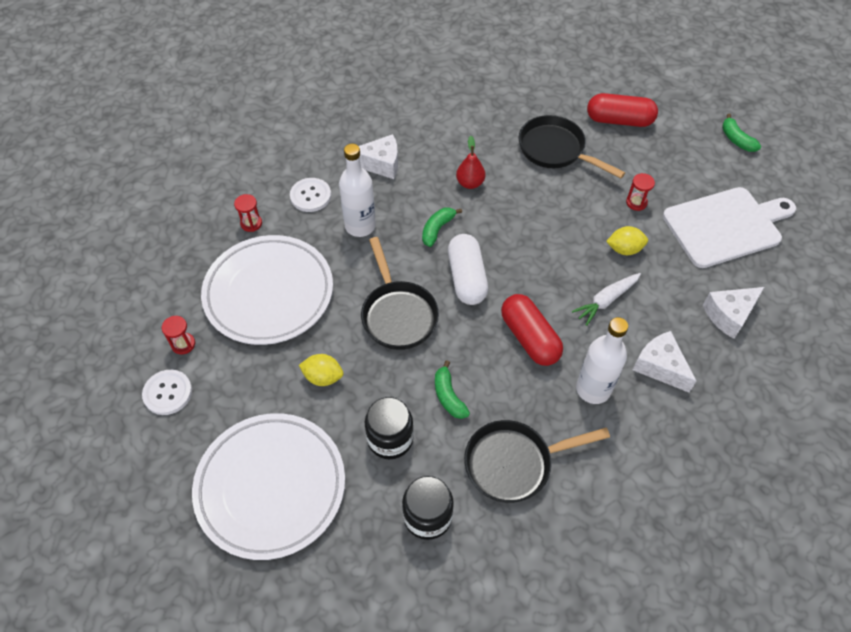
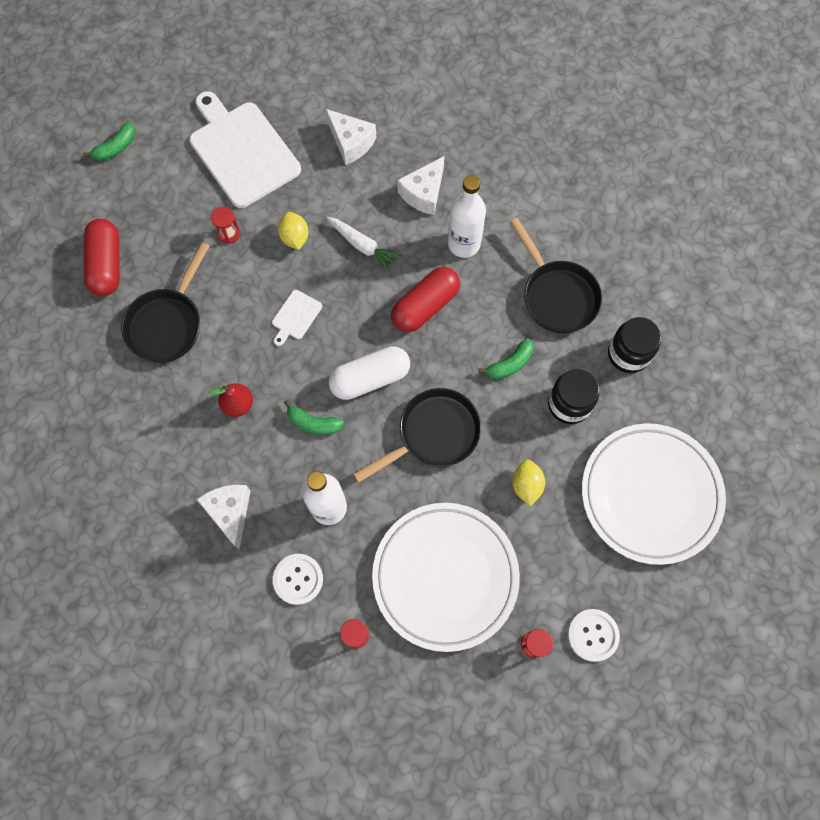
camera: 105 degrees left, 15 degrees up
(542, 235) = (295, 316): none -> white cutting board

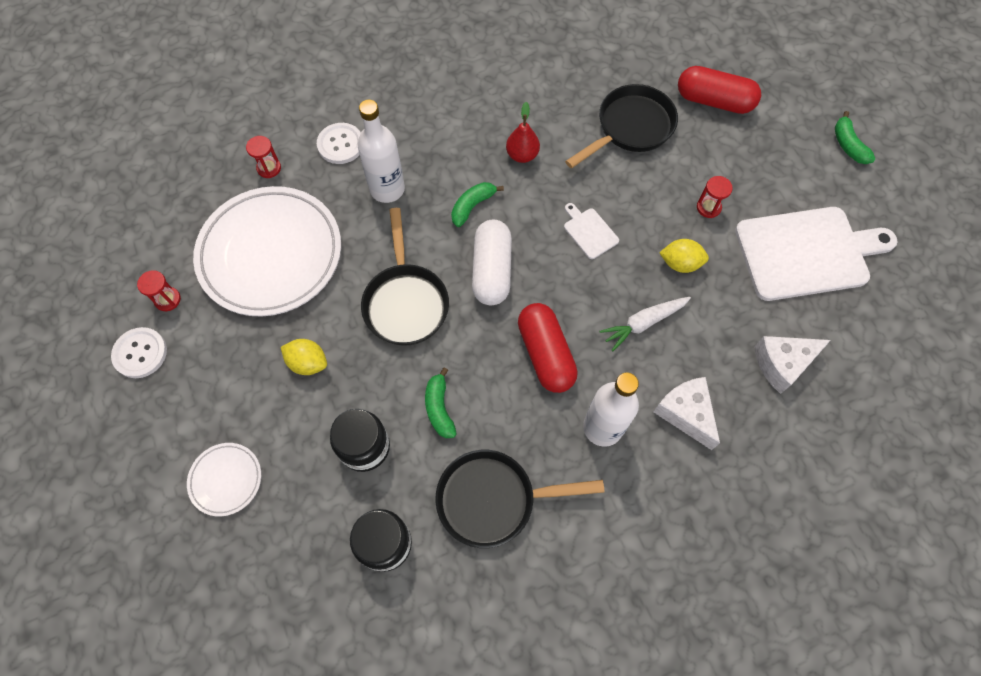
camera: 115 degrees right, 5 degrees down
(168, 323) = (630, 128): black pan -> black pan turned 90 degrees clockwise
(230, 512) = (426, 117): white cheese -> none
(650, 494) = (226, 480): white plate -> white plate, size x0.45

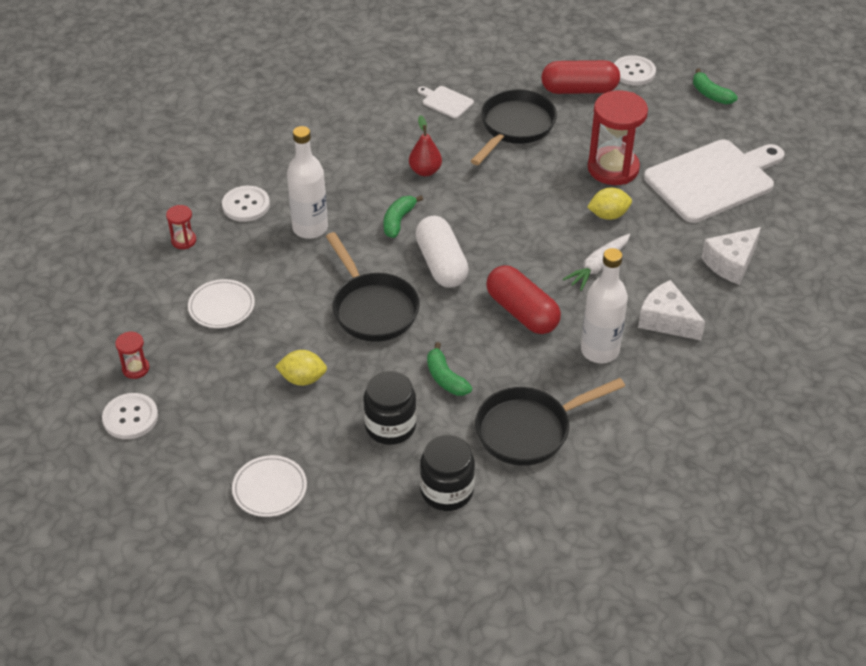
camera: 20 degrees left, 20 degrees down
(271, 254) = (221, 307): white plate -> white plate, size x0.45
(589, 232) = (516, 212): white cutting board -> white cutting board (446, 102)
(708, 207) = (613, 168): red hourglass -> red hourglass, size x2.18
(779, 95) = (634, 72): none -> white button

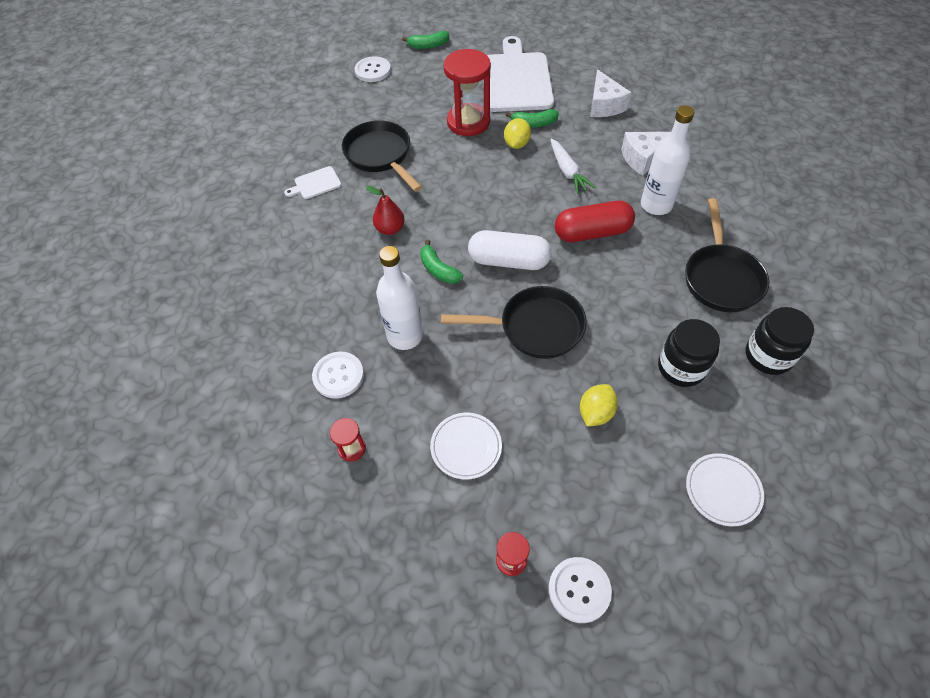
camera: 60 degrees left, 10 degrees up
(445, 378) = (642, 308): green banana -> green banana (533, 124)
(579, 90) = (368, 105): red capsule -> none

